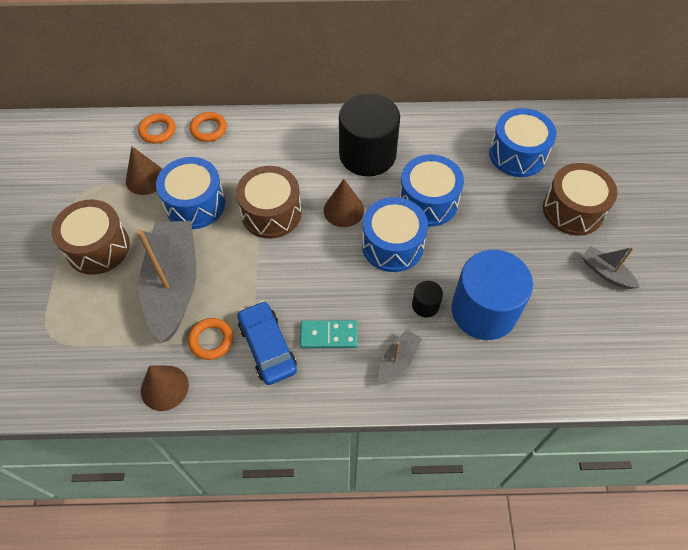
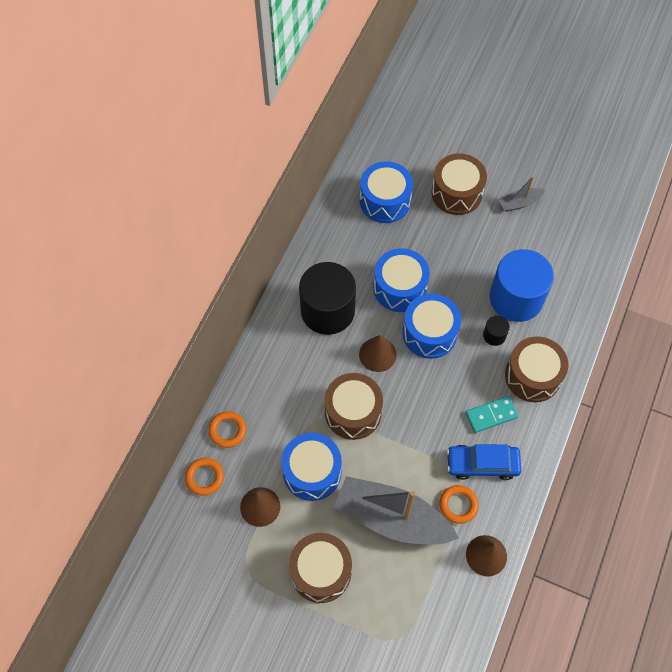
camera: 65 degrees left, 5 degrees up
(328, 335) = (491, 415): turquoise domino -> turquoise domino turned 45 degrees clockwise
(397, 361) = (532, 376): grey boat -> brown drum

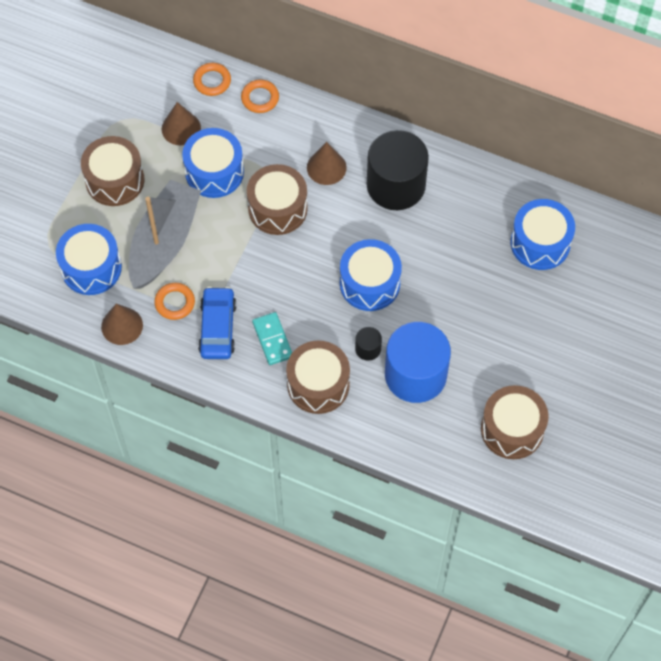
camera: 90 degrees right, 0 degrees up
(377, 354) = (344, 232): brown cone -> brown cone (326, 167)
(400, 288) = (425, 255): blue drum -> blue drum (91, 268)
(456, 193) = (556, 319): brown drum -> brown drum (512, 429)
(520, 203) = (546, 388): grey boat -> none

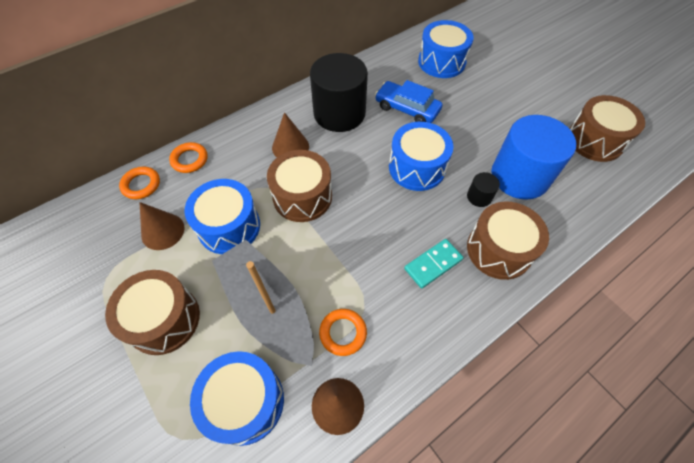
camera: 60 degrees left, 5 degrees down
(218, 328) = (394, 306): blue car -> blue car (407, 108)
(272, 340) = (433, 264): turquoise domino -> turquoise domino turned 45 degrees counterclockwise

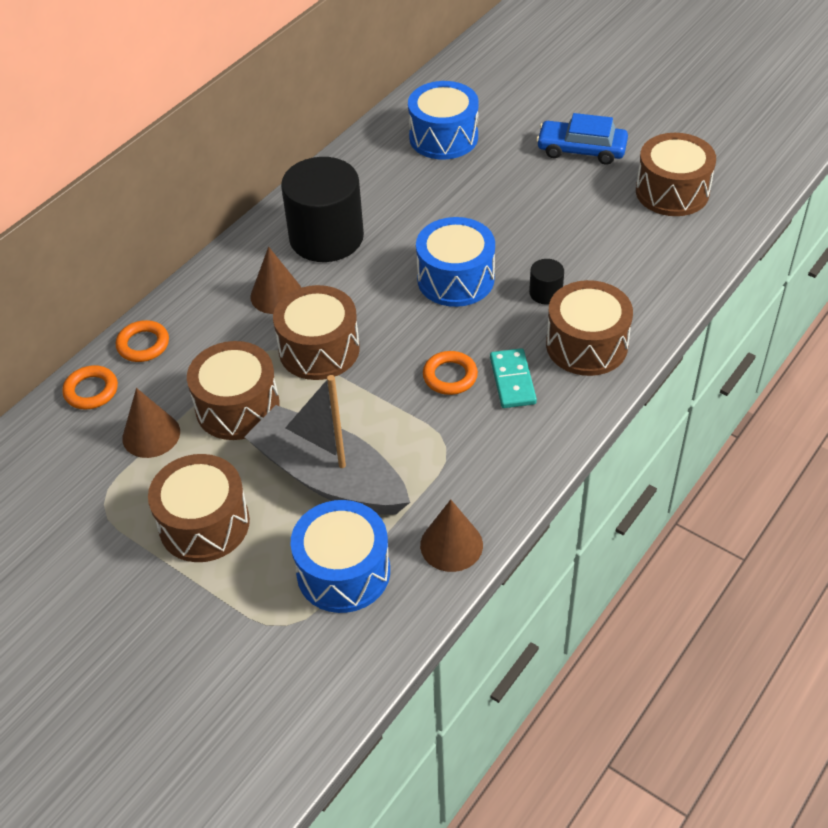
camera: 15 degrees left, 10 degrees down
(229, 226) = (237, 407): blue drum -> brown drum
(343, 333) = (430, 477): orange ring -> orange ring (450, 376)
(407, 108) = (417, 209): blue car -> blue car (581, 150)
(433, 264) = (512, 380): turquoise domino -> turquoise domino turned 45 degrees counterclockwise
(519, 176) = (589, 257): blue cylinder -> none

